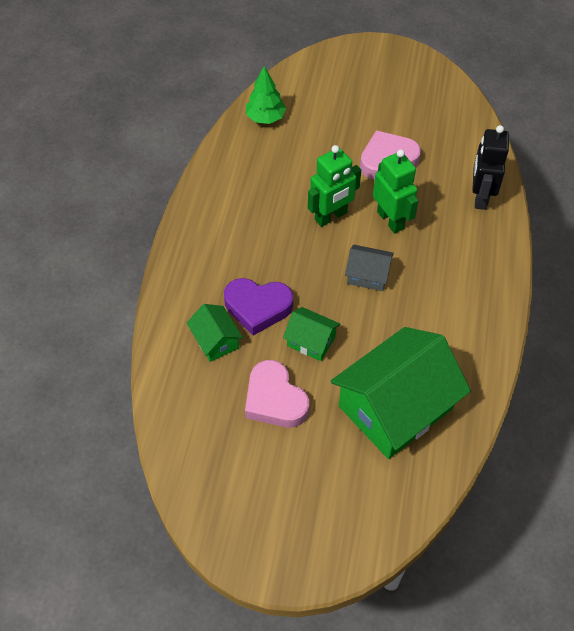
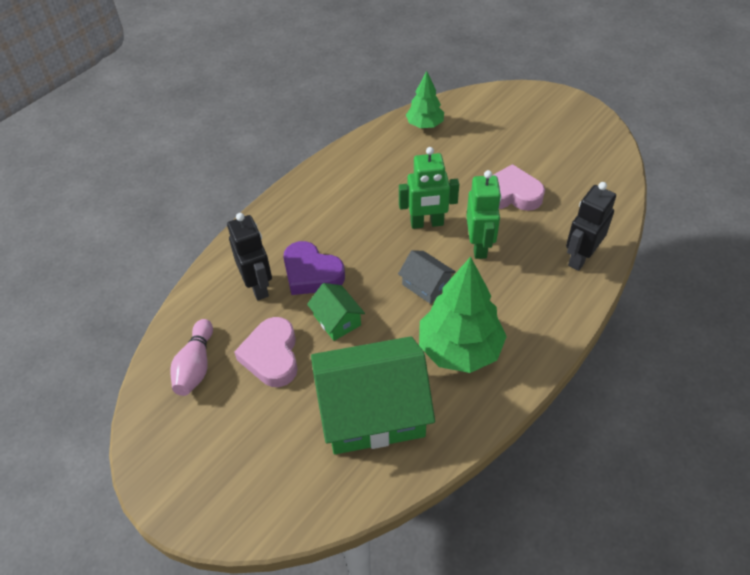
camera: 30 degrees right, 5 degrees down
(210, 440) = (196, 366): none -> pink bowling pin
(216, 340) = (258, 286): green house -> black robot
(433, 321) = (460, 349): none -> green tree

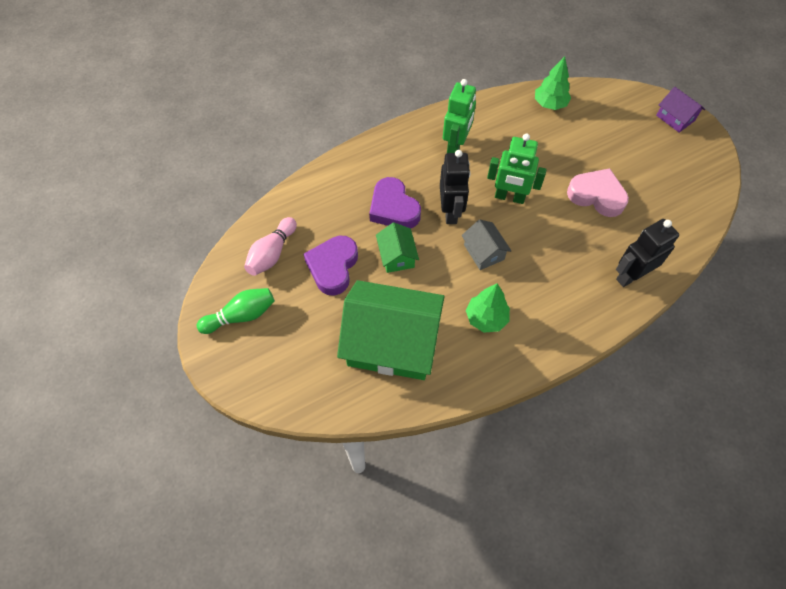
camera: 20 degrees right, 10 degrees up
(188, 446) = (241, 316): none -> green bowling pin
(258, 286) = (346, 204): black robot -> black robot (450, 212)
(272, 356) = (333, 267): pink heart -> purple heart
(460, 349) = (486, 318): green tree -> green tree, size x0.58
(479, 246) = (545, 234): green robot -> green robot (456, 146)
(548, 102) = (675, 118): none -> purple house

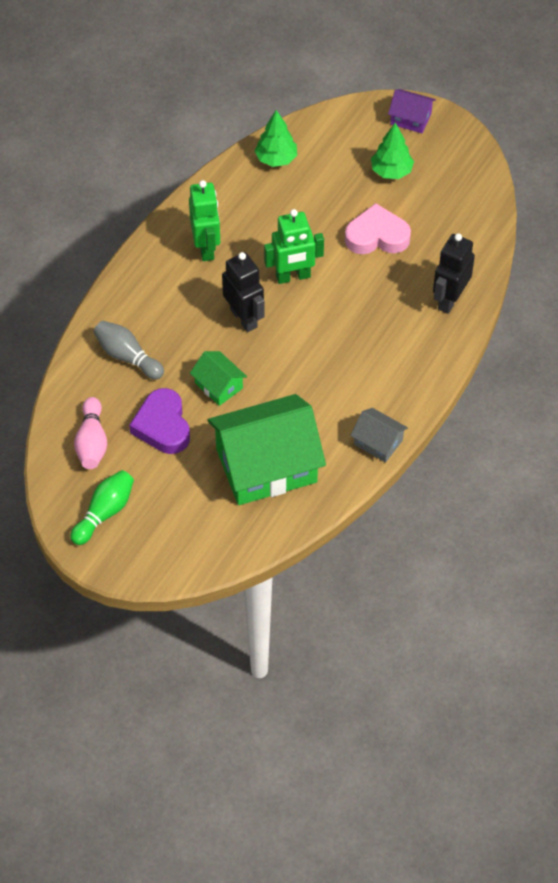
camera: 30 degrees left, 5 degrees down
(343, 200) = (127, 357): none -> grey bowling pin
(393, 208) = (184, 341): purple heart -> none
(483, 252) = (300, 342): grey house -> grey house (378, 442)
(486, 318) = (340, 402): green tree -> green tree (391, 171)

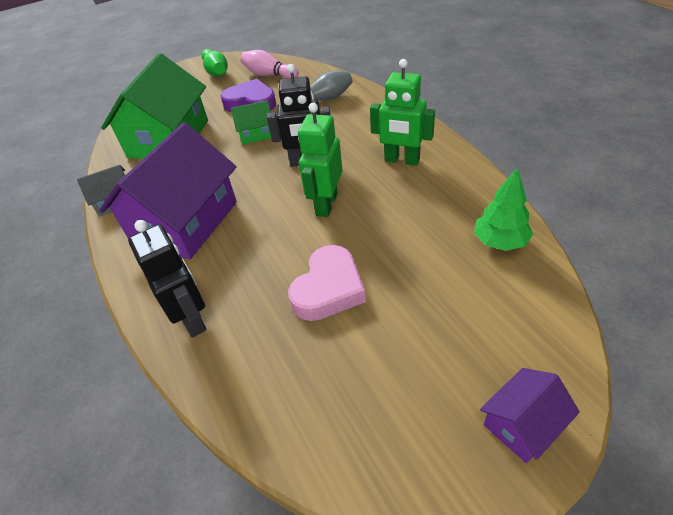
camera: 125 degrees right, 10 degrees down
(369, 366) = (185, 222): none -> purple house
(391, 171) = (423, 348): green tree -> none

